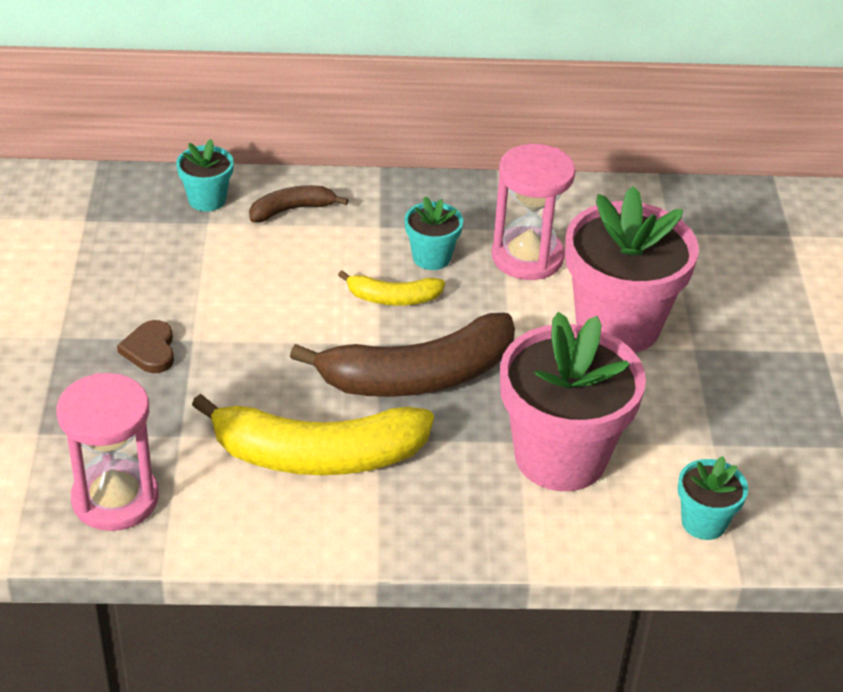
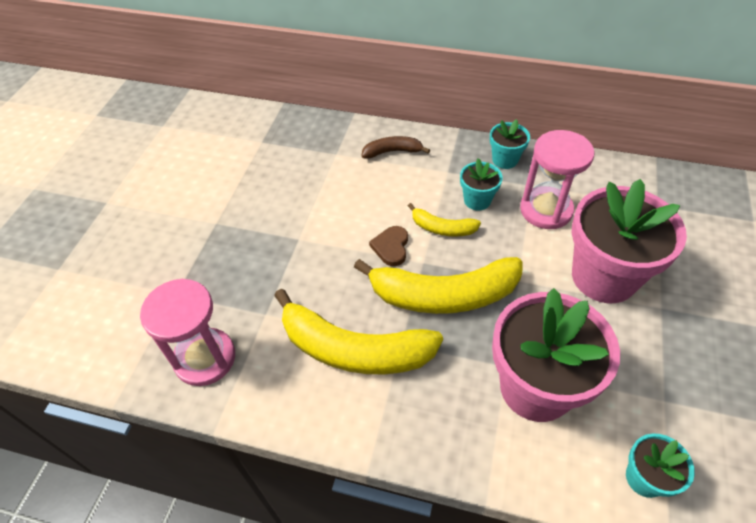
camera: 20 degrees right, 10 degrees up
(150, 350) = (268, 242): brown heart -> brown heart (391, 247)
(207, 200) = (340, 137): turquoise flower pot -> turquoise flower pot (505, 160)
(417, 376) = (443, 295): brown banana -> yellow banana

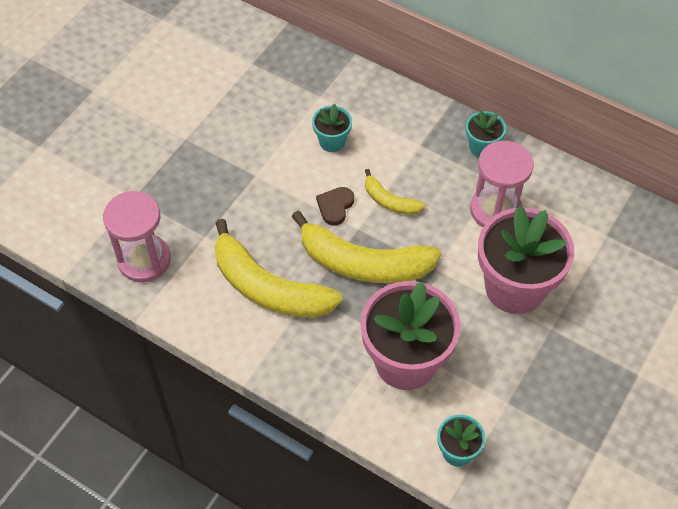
camera: 15 degrees right, 5 degrees up
(392, 151) = (375, 108): brown banana -> none
(477, 200) = (435, 182): turquoise flower pot -> turquoise flower pot (332, 141)

